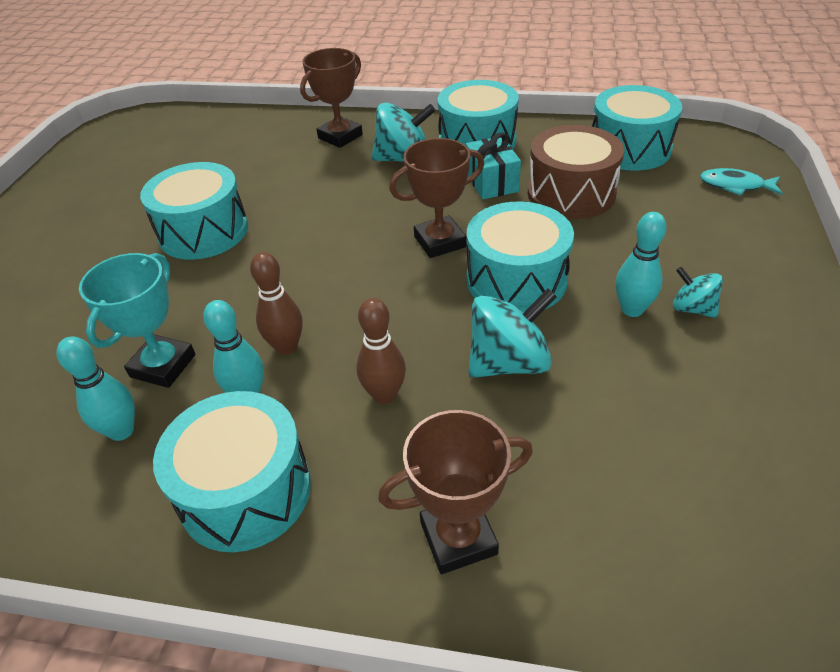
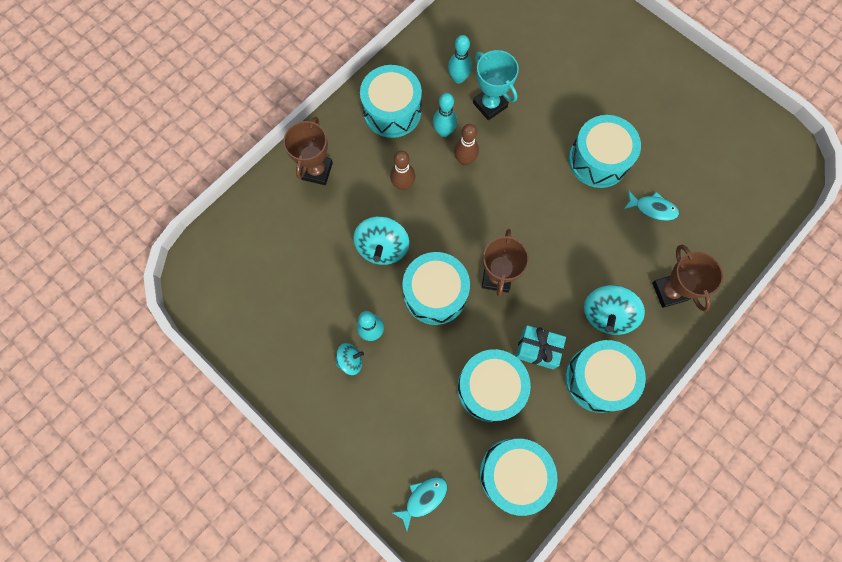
camera: 120 degrees right, 30 degrees up
(246, 175) = (652, 208): none -> turquoise fish
(571, 193) = (490, 388): brown drum -> turquoise drum

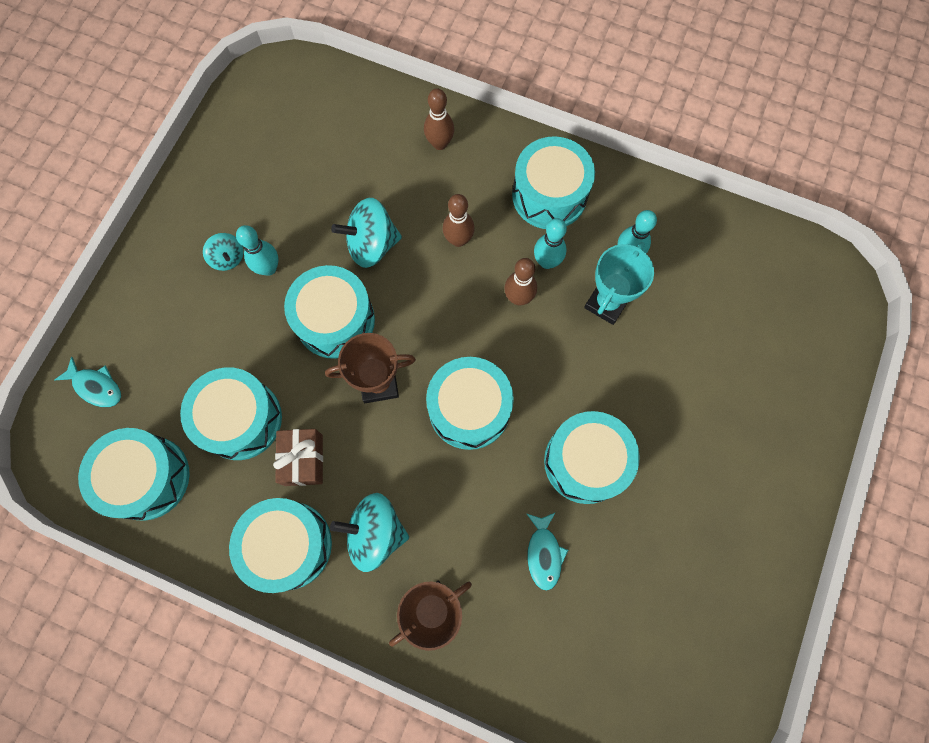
camera: 70 degrees right, 0 degrees up
(317, 171) = (439, 143): brown trophy -> brown bowling pin
(536, 221) = (469, 409): none -> turquoise drum
(537, 349) = (303, 460): turquoise gift -> brown gift

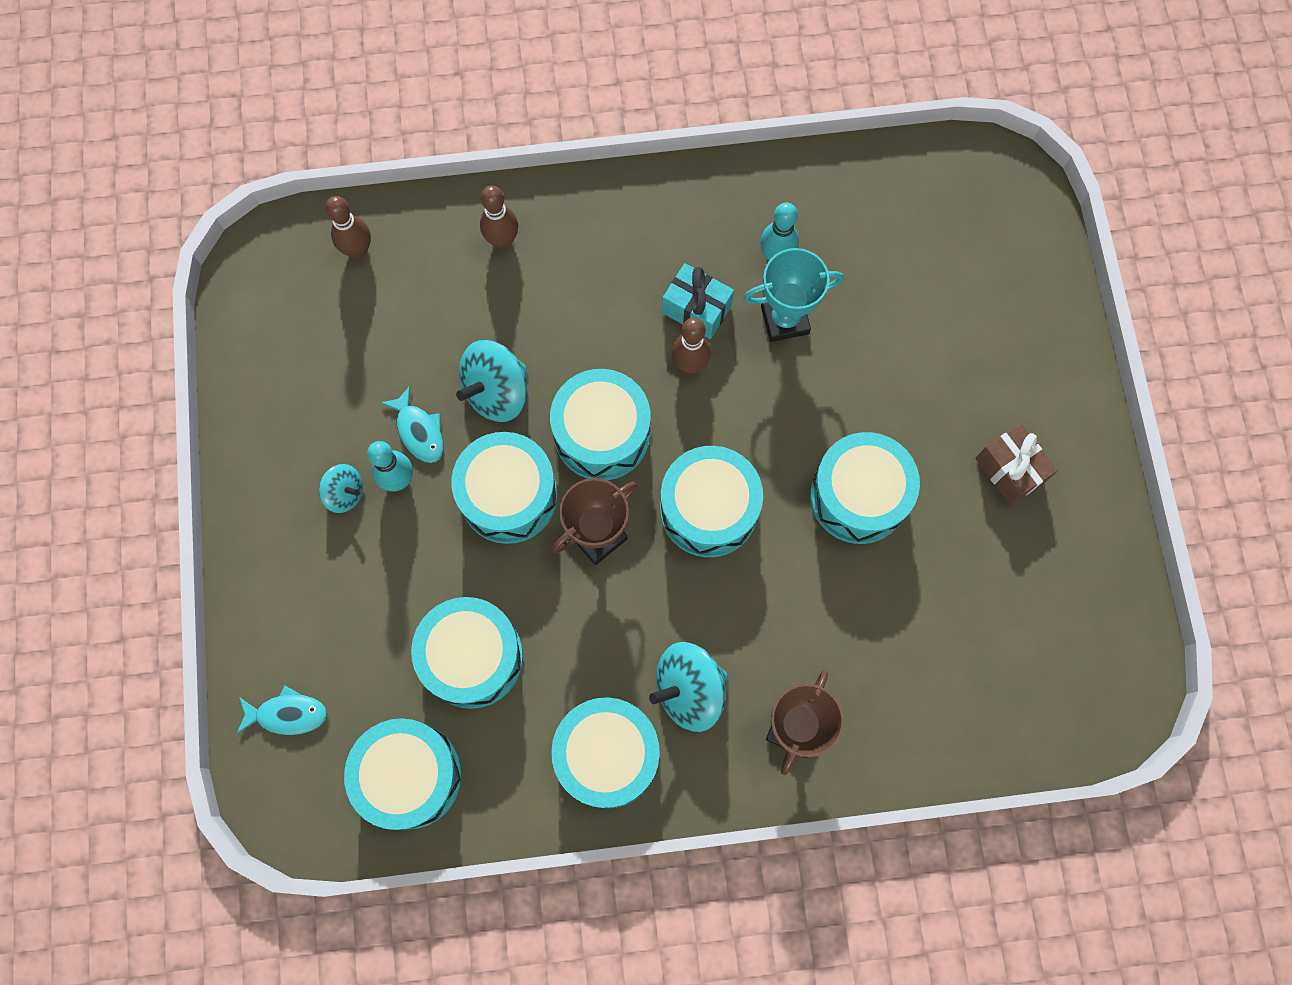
camera: 30 degrees left, 0 degrees up
(303, 460) = (567, 660): brown gift -> brown gift (1009, 470)
(458, 240) = (588, 336): brown bowling pin -> brown bowling pin (358, 250)
(544, 553) = (871, 611): turquoise fish -> turquoise fish (419, 431)
(547, 262) = (696, 309): turquoise bowling pin -> turquoise gift
(549, 195) = (656, 235): turquoise drum -> turquoise drum (602, 434)
(606, 303) = (784, 320): turquoise trophy -> turquoise trophy turned 75 degrees clockwise

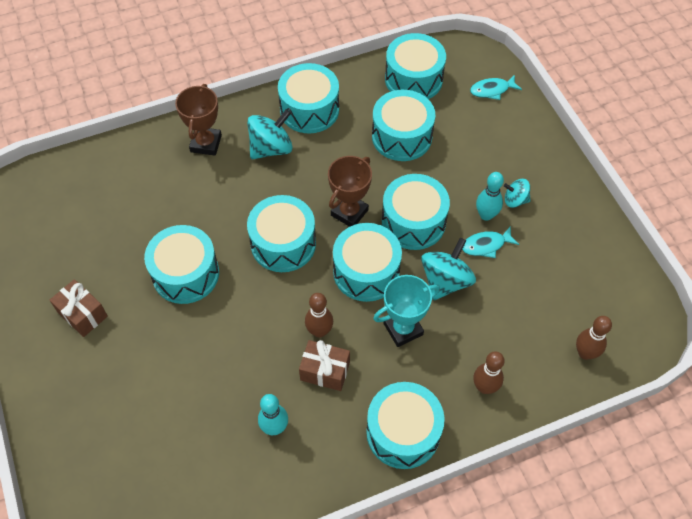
camera: 165 degrees right, 15 degrees down
(419, 431) = (486, 245): turquoise fish -> turquoise fish turned 60 degrees counterclockwise
(622, 212) = (403, 432): none -> turquoise drum
(696, 309) = (325, 371): turquoise gift -> brown gift
(784, 320) = (258, 379): turquoise trophy -> turquoise trophy (403, 329)

